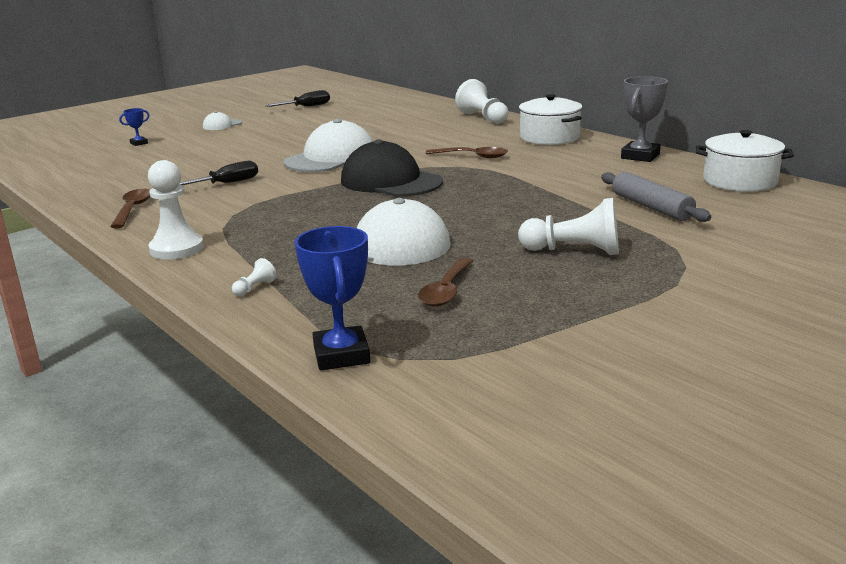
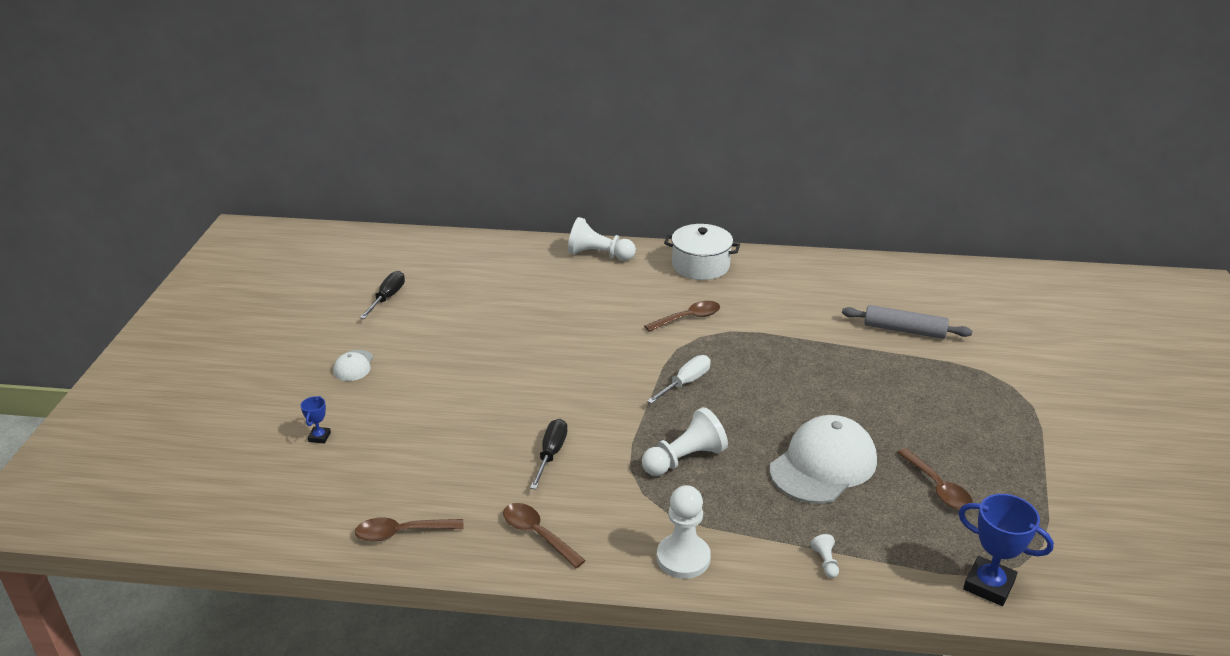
camera: 45 degrees left, 10 degrees up
(78, 185) = (401, 533): none -> brown spoon
(331, 158) = (575, 373): white cap -> none
(390, 181) = (685, 382): black cap -> white screwdriver
(574, 251) = (937, 403): white pawn -> white pawn (684, 459)
(640, 156) = (803, 267): grey trophy -> none
(740, 181) = (906, 274): white pot -> none

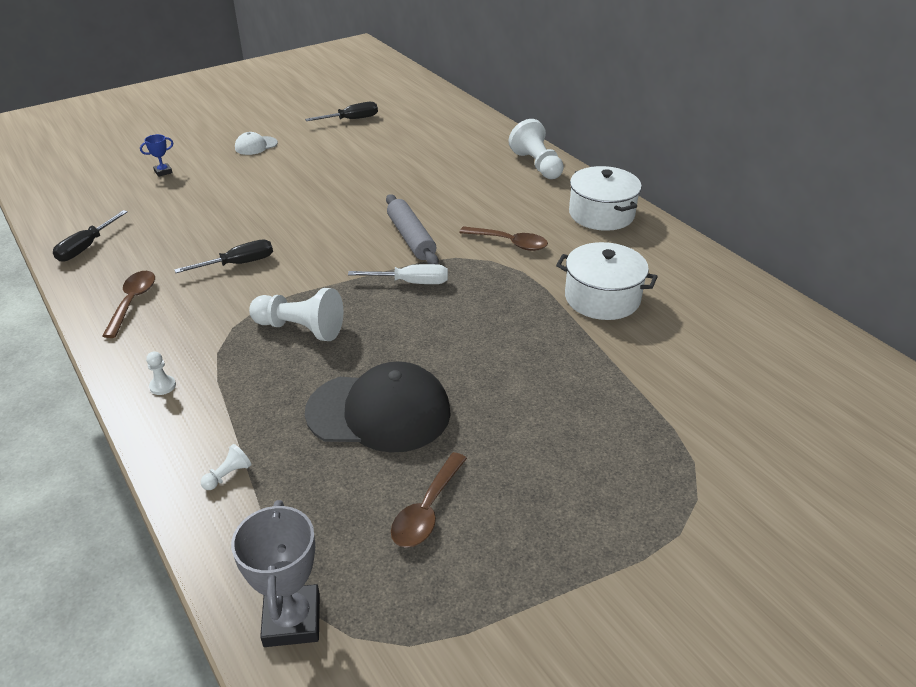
camera: 50 degrees right, 5 degrees up
(401, 533) = (86, 247): brown spoon -> black screwdriver
(683, 558) = (163, 386): white pawn -> white pawn, size x0.45
(798, 317) = (602, 298): none -> white pot
(823, 465) = (379, 412): white cap -> black cap
(904, 330) = (684, 373): grey rolling pin -> grey rolling pin (411, 238)
(988, 585) = (292, 620): blue trophy -> grey trophy

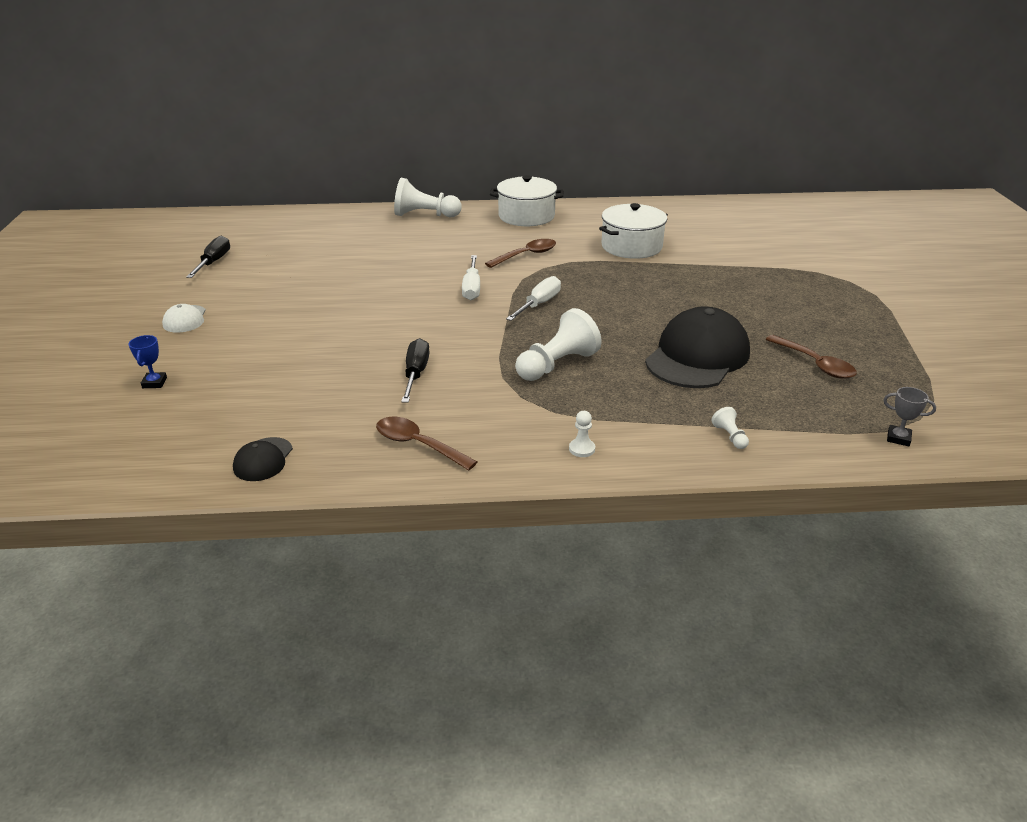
camera: 60 degrees left, 5 degrees down
(86, 247) = (263, 459): black screwdriver -> black cap
(292, 620) = (898, 438): grey trophy -> grey trophy, size x0.51
(411, 238) = (472, 288): grey rolling pin -> white screwdriver

